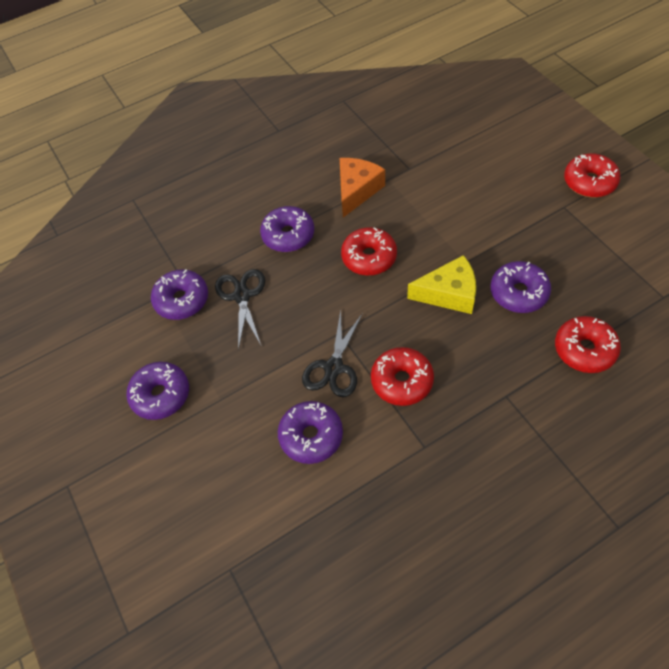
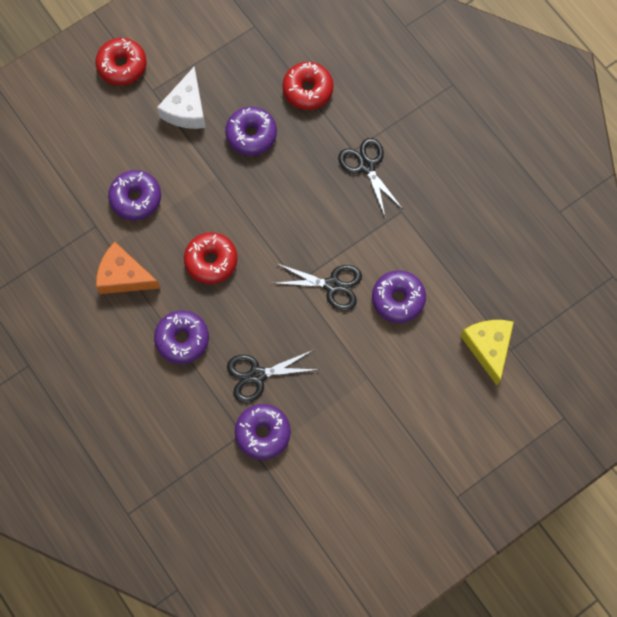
camera: 100 degrees left, 15 degrees up
(161, 395) = (367, 433): purple donut -> purple donut (136, 198)
(402, 381) = (343, 229): red donut -> none
(449, 293) = (252, 191): yellow cheese -> yellow cheese (488, 347)
(486, 410) = (366, 166): none -> black scissors
(545, 235) = (186, 109): none -> white cheese

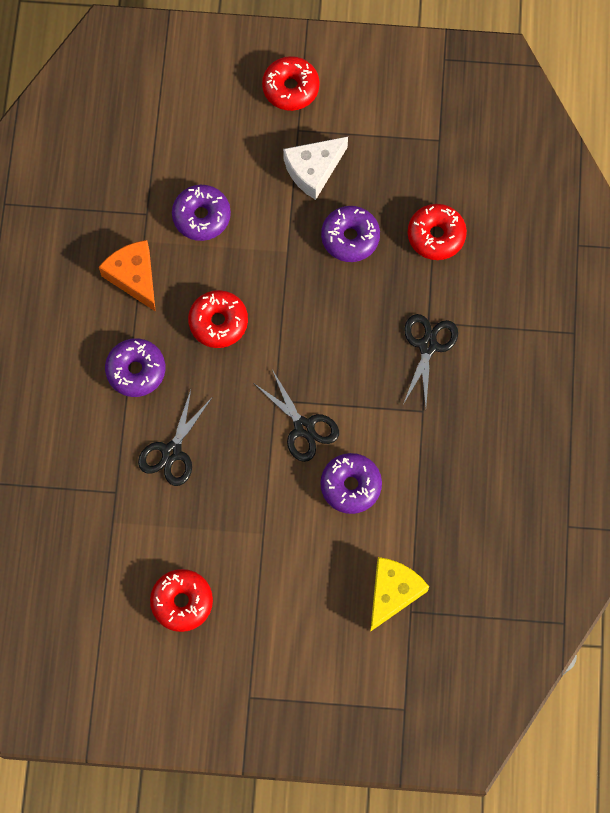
camera: 40 degrees right, 0 degrees up
(257, 375) = (171, 452): black scissors -> black scissors turned 90 degrees counterclockwise
(263, 433) = (134, 506): purple donut -> none
(354, 471) = (182, 602): none -> red donut

